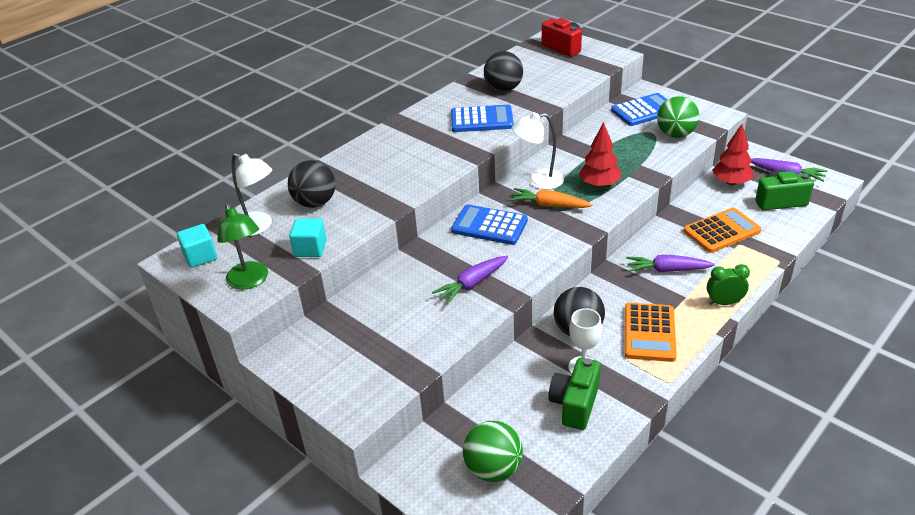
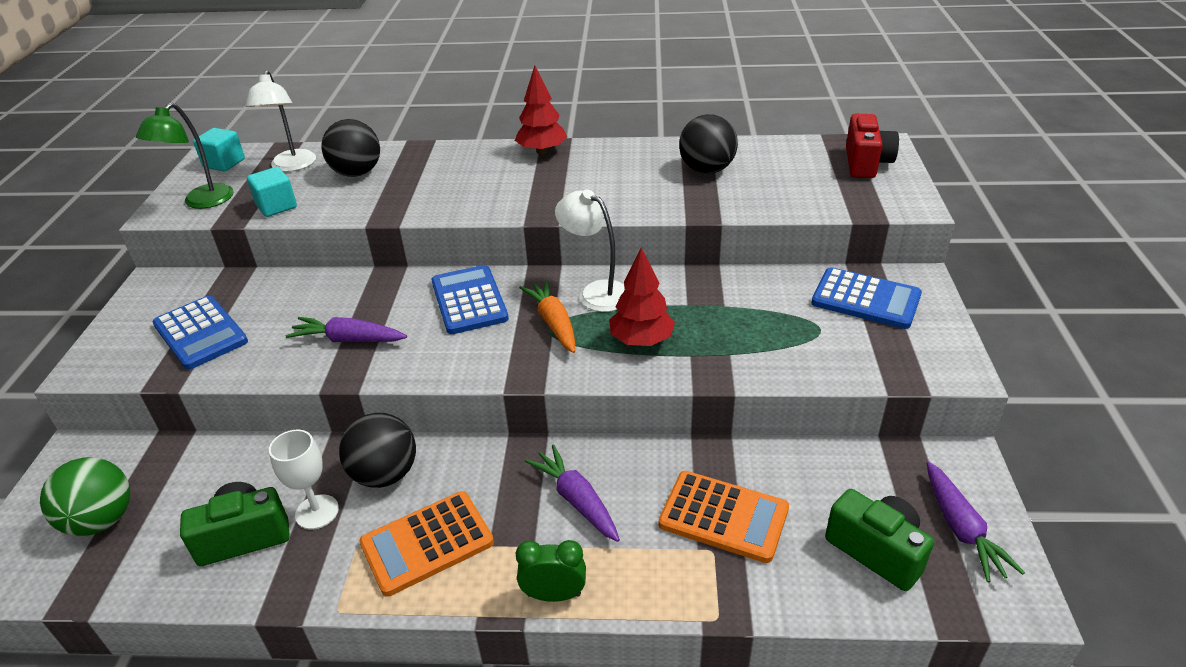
camera: 50 degrees right, 0 degrees up
(482, 120) = (620, 187): blue calculator -> blue calculator (200, 333)
(675, 134) = (845, 352): green ball -> none
(724, 303) = (554, 594): green clock -> green clock turned 45 degrees counterclockwise
(731, 182) = (858, 473): red tree -> red tree (542, 151)

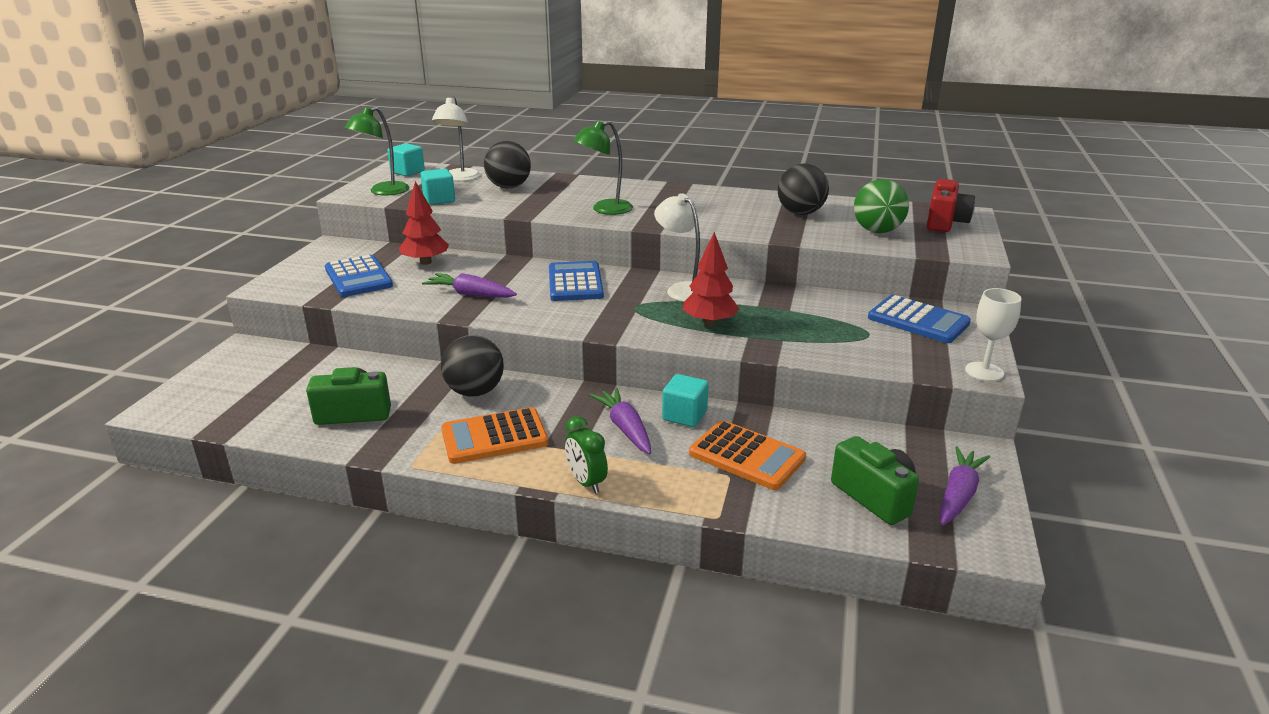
camera: 10 degrees right, 10 degrees down
(102, 520) = (252, 388): green ball -> green ball (877, 231)
(317, 512) = (414, 406): white goblet -> white goblet (984, 372)
(482, 195) = (604, 209): none -> green lamp
(542, 151) = (664, 189): red tree -> red tree (426, 262)
(553, 322) = (639, 303): orange carrot -> none
(554, 594) = (586, 482): green clock -> green clock turned 135 degrees counterclockwise
(638, 467) = (684, 415): none -> turquoise cube
(961, 529) = (958, 494): purple carrot -> purple carrot turned 150 degrees counterclockwise

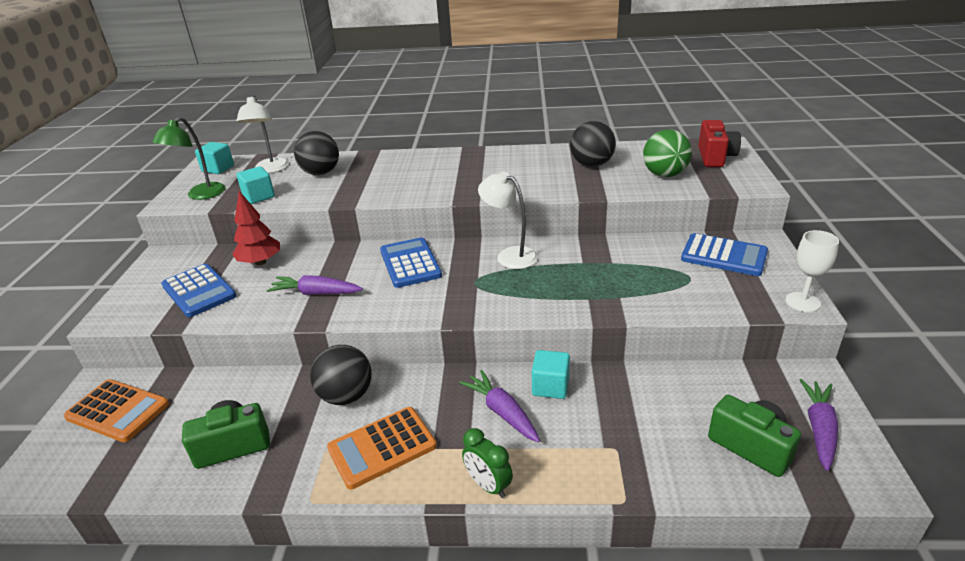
camera: 10 degrees left, 5 degrees up
(604, 209) = (418, 185): green lamp -> none
(709, 323) = (548, 289): red tree -> none
(747, 456) = (623, 422): orange calculator -> orange calculator (118, 411)

